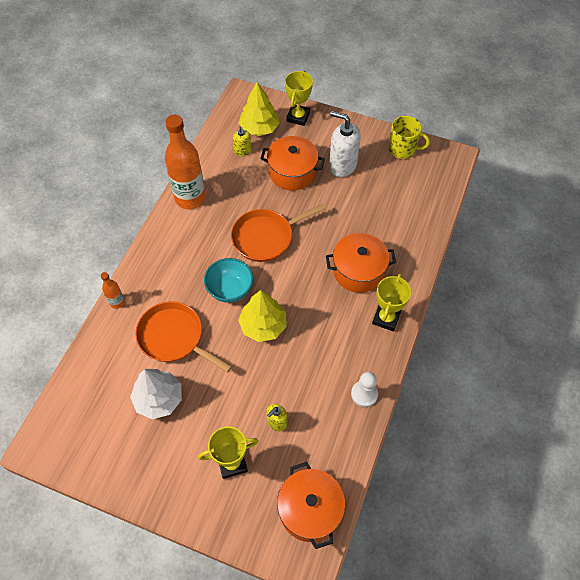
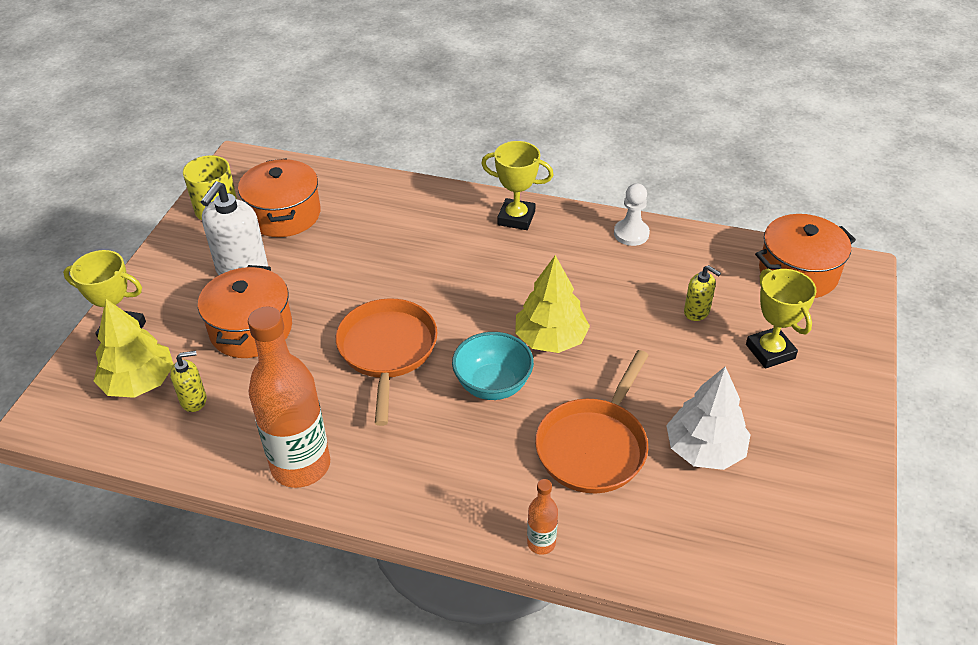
camera: 95 degrees left, 15 degrees down
(266, 237) = (387, 351): orange pan -> orange pan turned 150 degrees counterclockwise
(358, 271) = (443, 246): orange pot -> orange pot (284, 214)

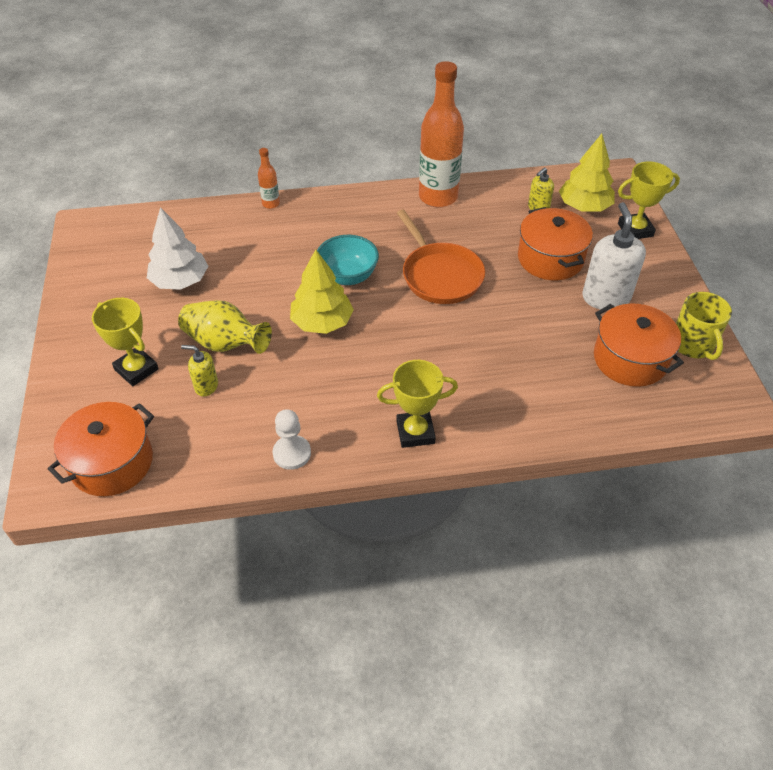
camera: 155 degrees right, 5 degrees up
(594, 446) = (258, 260): orange pan -> none
(666, 349) = (225, 343): none -> yellow vase

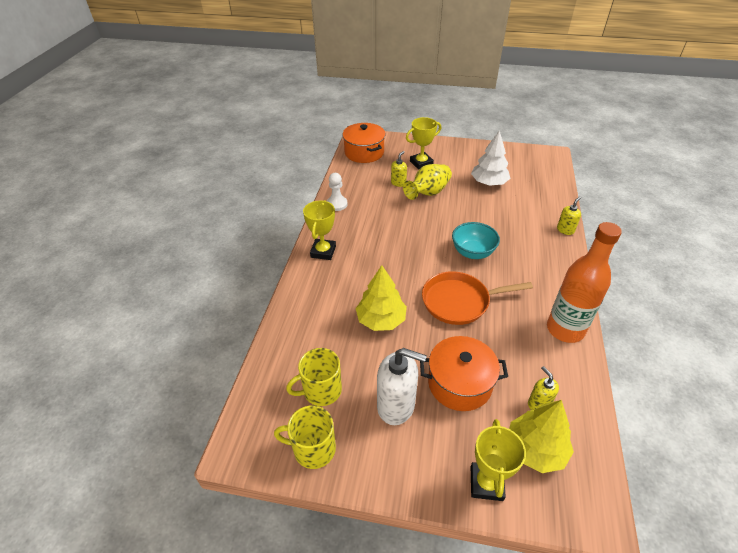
camera: 110 degrees right, 5 degrees down
(271, 204) = (565, 230): orange bottle -> yellow soap dispenser
(322, 322) = (431, 232): yellow tree -> yellow tree (381, 320)
(630, 359) = (321, 390): orange pot -> yellow mug

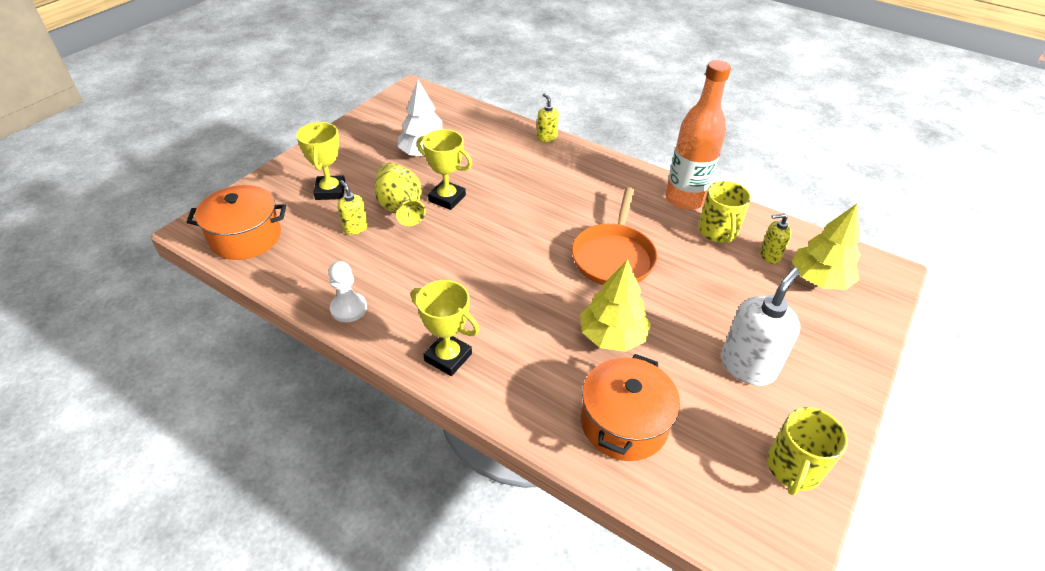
camera: 70 degrees left, 0 degrees up
(321, 390) = (707, 434): yellow mug -> yellow mug (718, 232)
(459, 383) = (730, 302): orange pot -> orange pot (624, 423)
(472, 252) = (540, 215): turquoise bowl -> none
(486, 483) = (852, 328): yellow trophy -> yellow trophy (447, 198)

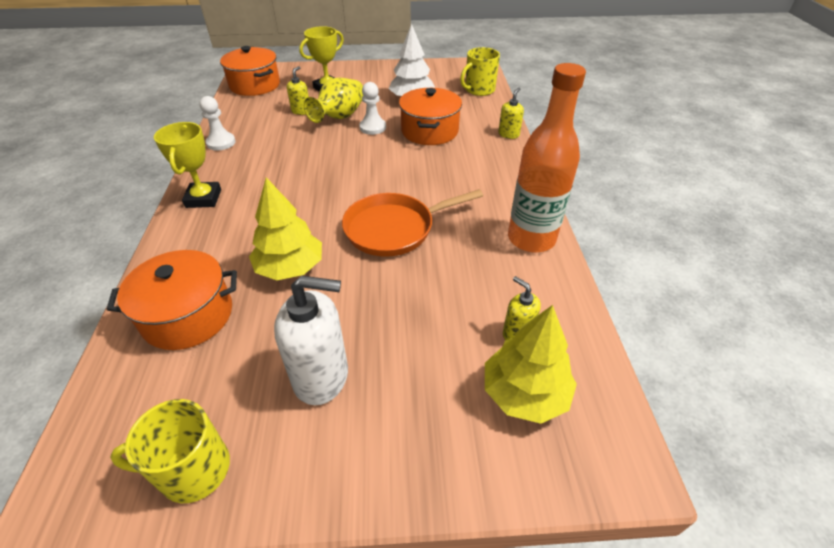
camera: 55 degrees right, 0 degrees up
(447, 198) = (372, 127): yellow trophy -> white pawn
(493, 171) = (429, 131): none -> orange pot
(718, 232) = (509, 279): yellow mug -> yellow mug (479, 90)

